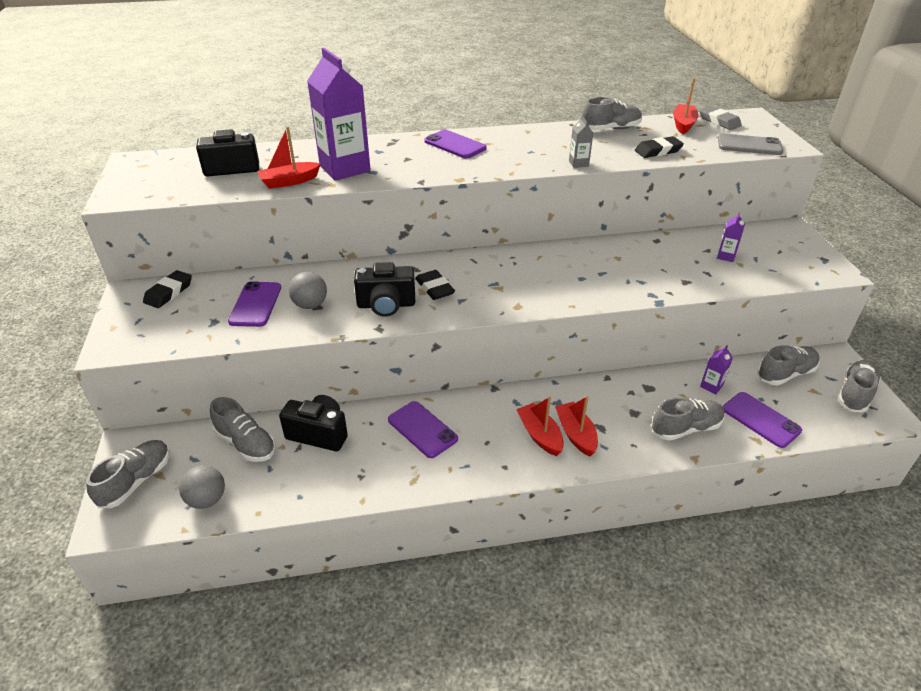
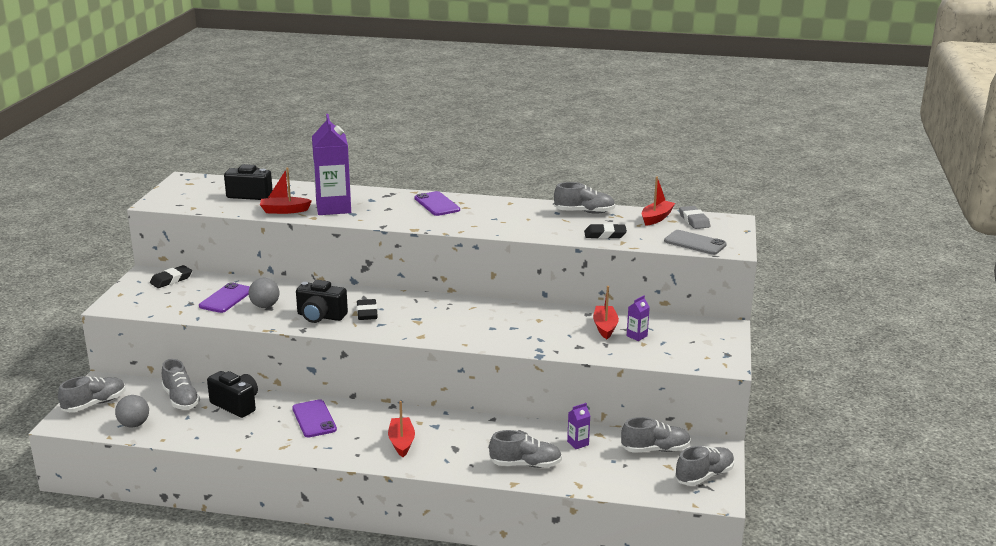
camera: 20 degrees right, 15 degrees down
(576, 434) = (431, 448): red boat -> red boat (605, 327)
(578, 163) = (524, 233): grey carton -> none
(760, 420) = (597, 473): purple phone -> none

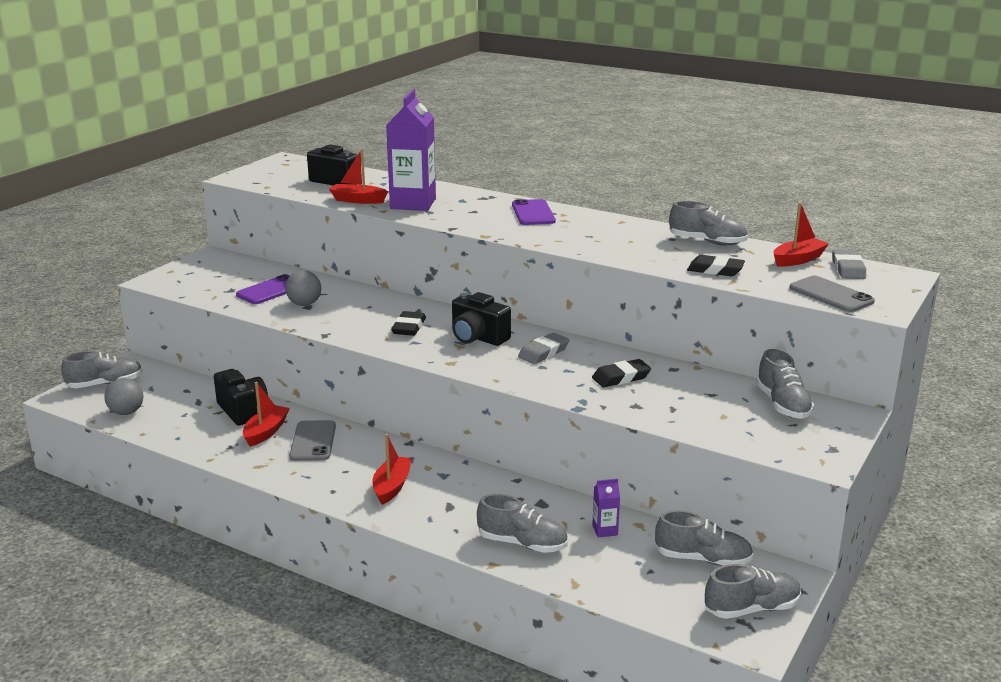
camera: 20 degrees right, 0 degrees up
(171, 280) = (231, 264): black eraser -> black eraser (621, 377)
(181, 399) = (191, 394): grey shoe -> grey shoe (783, 404)
(314, 419) = (313, 441): purple phone -> grey phone
(320, 316) = (355, 324): black camera -> black camera (477, 338)
(486, 316) = (543, 352): none -> grey eraser
(605, 327) = (685, 388): red boat -> red boat (266, 432)
(637, 336) = (721, 405): purple carton -> none

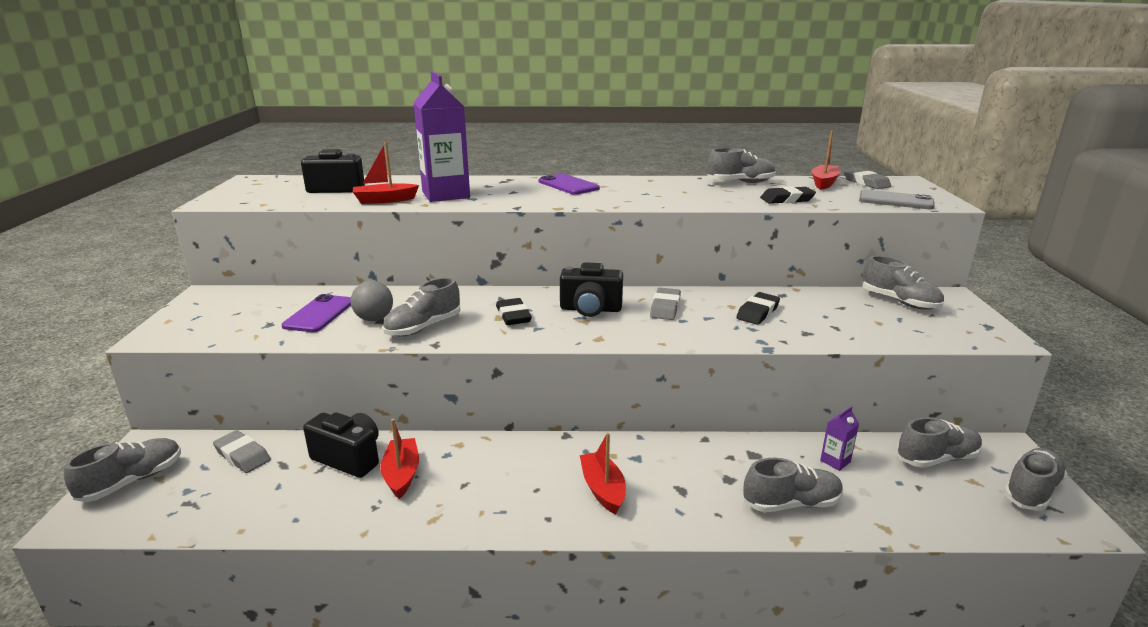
camera: 30 degrees left, 0 degrees up
(126, 412) = (194, 509): grey ball -> none
(179, 388) = (242, 455): none -> grey eraser
(313, 441) = (466, 467): grey phone -> none
(331, 319) = (423, 327): none -> grey shoe

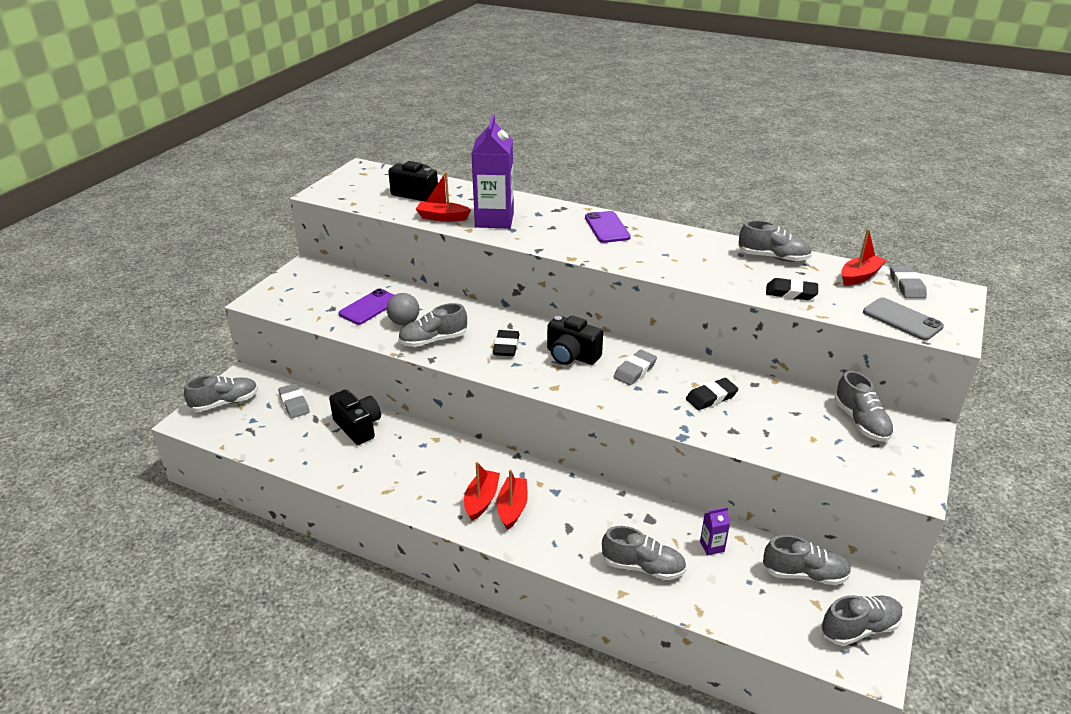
camera: 25 degrees right, 10 degrees up
(402, 474) = (385, 451): red boat -> red boat (481, 500)

